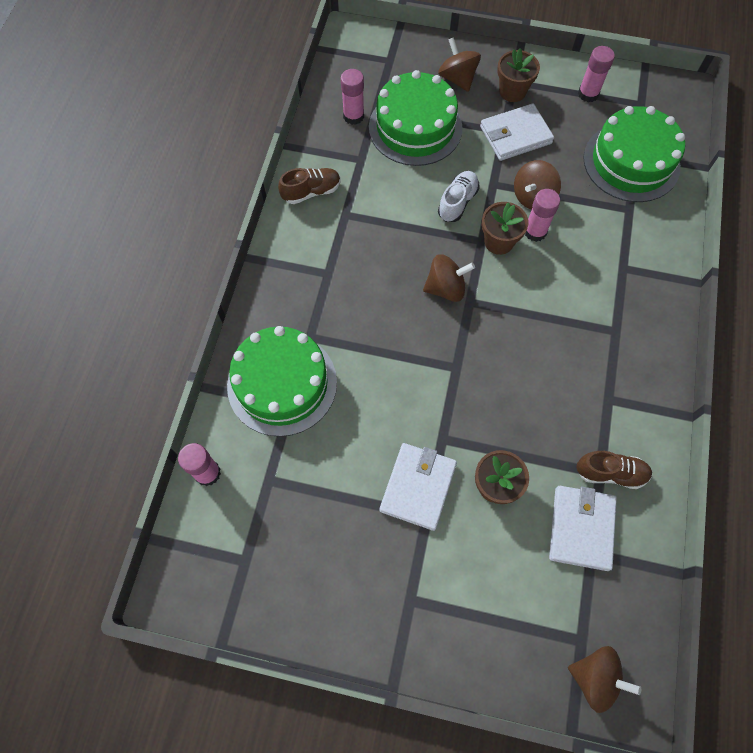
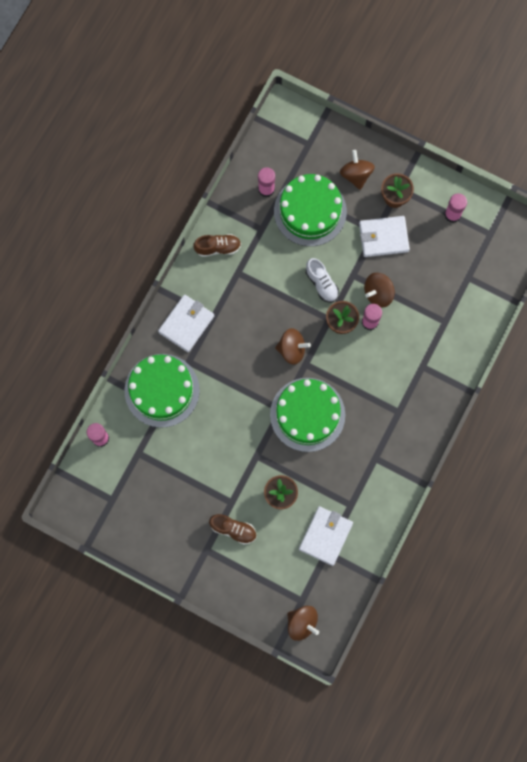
camera: 15 degrees right, 10 degrees up
(418, 487) = (231, 483): white wallet -> white wallet (186, 324)
(457, 202) = (321, 283): white shoe -> white shoe turned 105 degrees clockwise
(610, 473) = (357, 507): brown shoe -> brown shoe (233, 529)
(631, 162) = (462, 283): green cake -> green cake (307, 414)

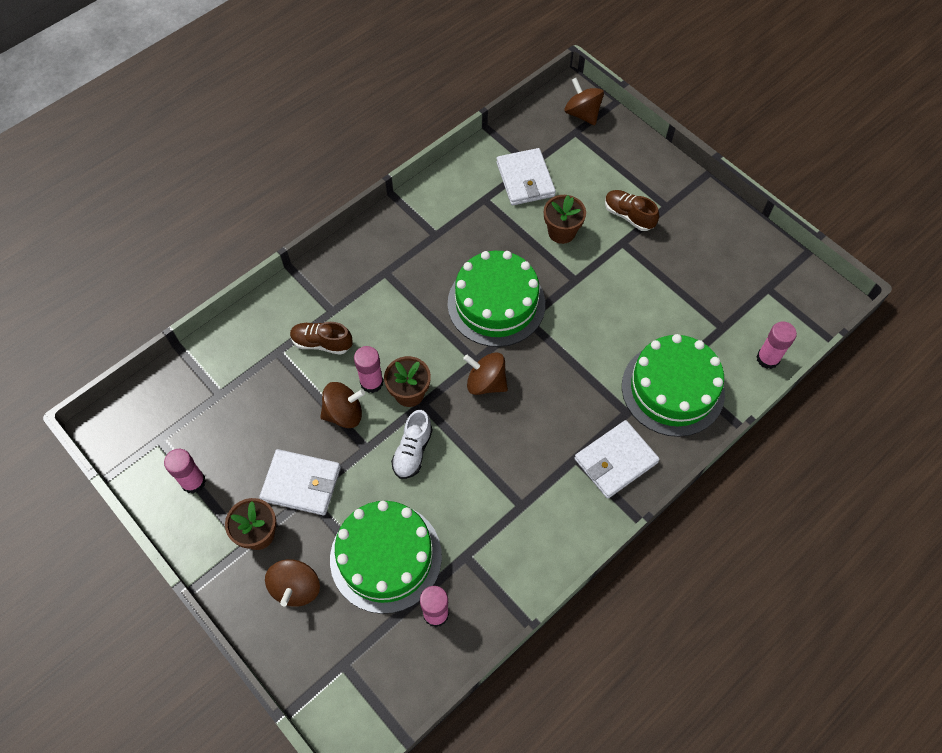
camera: 160 degrees left, 15 degrees down
(218, 248) = (537, 550): brown shoe -> brown shoe (322, 343)
(321, 283) = (412, 451): white shoe -> white shoe turned 150 degrees counterclockwise
(325, 536) = (525, 179): white wallet -> white wallet turned 60 degrees counterclockwise

